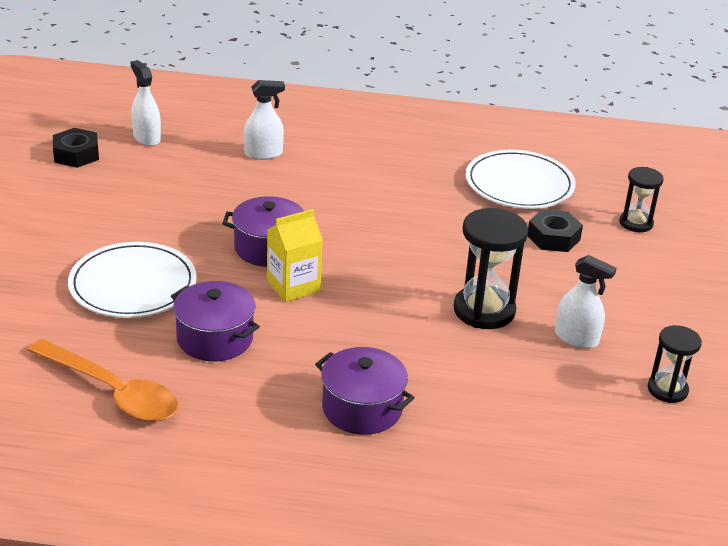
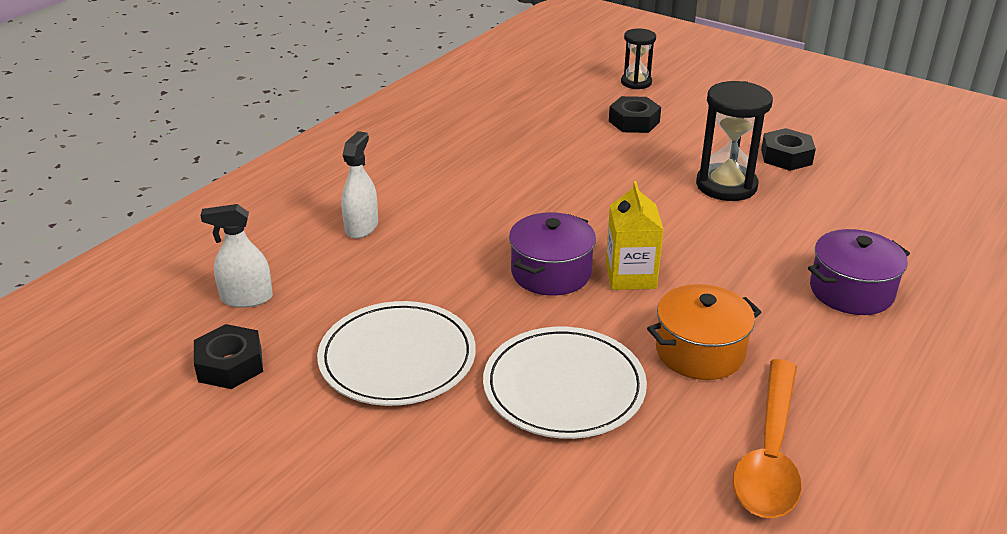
camera: 60 degrees left, 0 degrees up
(112, 392) = (770, 453): orange spoon -> orange spoon turned 135 degrees clockwise
(215, 338) = (700, 352): purple pot -> orange pot
(519, 184) = (538, 111): white plate -> white plate (397, 358)
(576, 338) = (786, 157): white spray bottle -> black nut
(667, 389) = (869, 142): black hourglass -> none

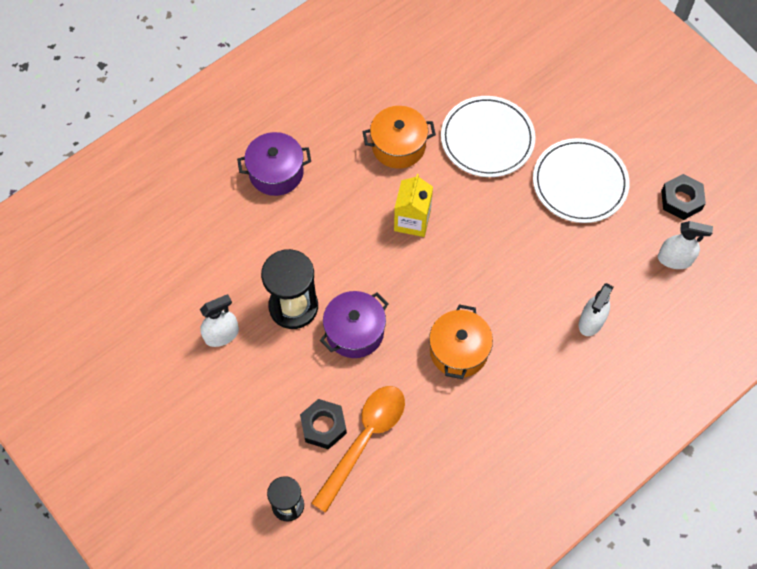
camera: 165 degrees left, 30 degrees up
(517, 183) = (458, 350): none -> orange pot
(551, 273) = (465, 236): purple pot -> purple pot (355, 332)
(770, 453) = (396, 73): orange spoon -> orange spoon (364, 440)
(786, 157) = (221, 335): black nut -> white spray bottle

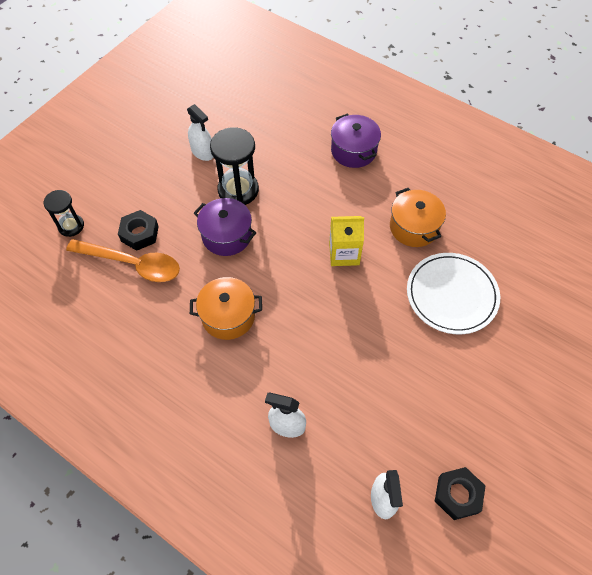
camera: 75 degrees right, 5 degrees down
(580, 183) = (437, 386): white plate -> none

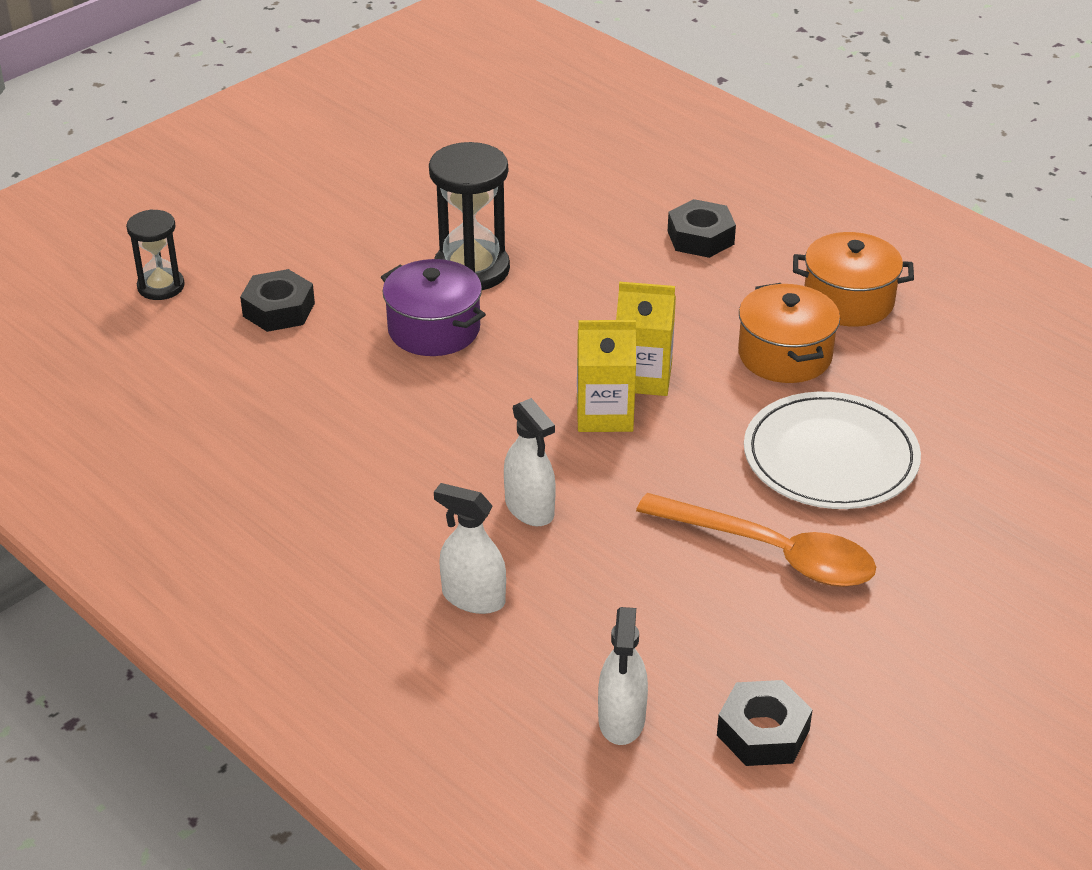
camera: 10 degrees right, 20 degrees down
(132, 264) = (255, 349): orange spoon -> orange spoon (771, 552)
(202, 152) = (421, 211): white spray bottle -> white spray bottle (529, 508)
(228, 316) = (407, 438): orange pot -> orange pot (848, 301)
(329, 283) = (604, 414): none -> yellow carton
(353, 151) = (700, 237): purple pot -> black nut

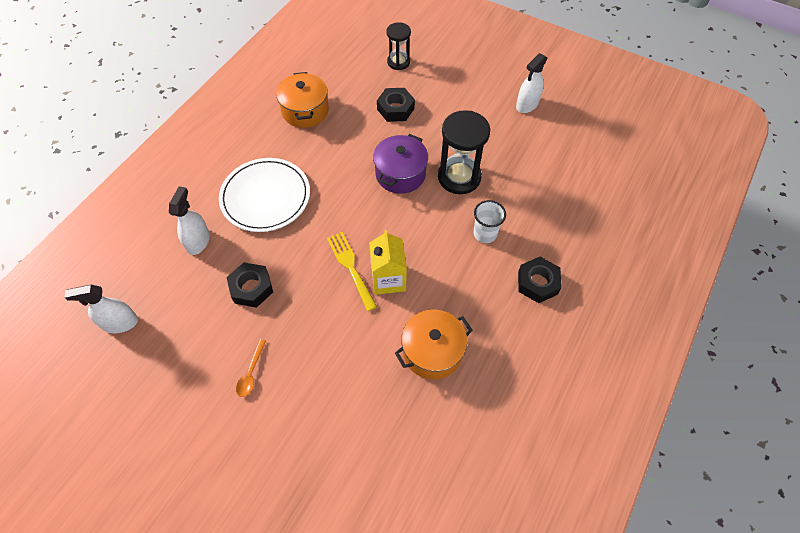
camera: 75 degrees right, 20 degrees up
(529, 508) = (266, 250): white spray bottle -> white spray bottle (527, 105)
(595, 266) = (485, 234): none -> white cup
(604, 414) = (350, 267): yellow carton -> yellow fork
(763, 733) = (113, 391): black nut -> black nut (251, 288)
(771, 552) = (251, 373): orange spoon -> orange spoon, size x0.43
(830, 457) = (341, 393): white plate -> white plate (265, 197)
(848, 301) = (503, 381): orange pot -> orange pot (305, 111)

